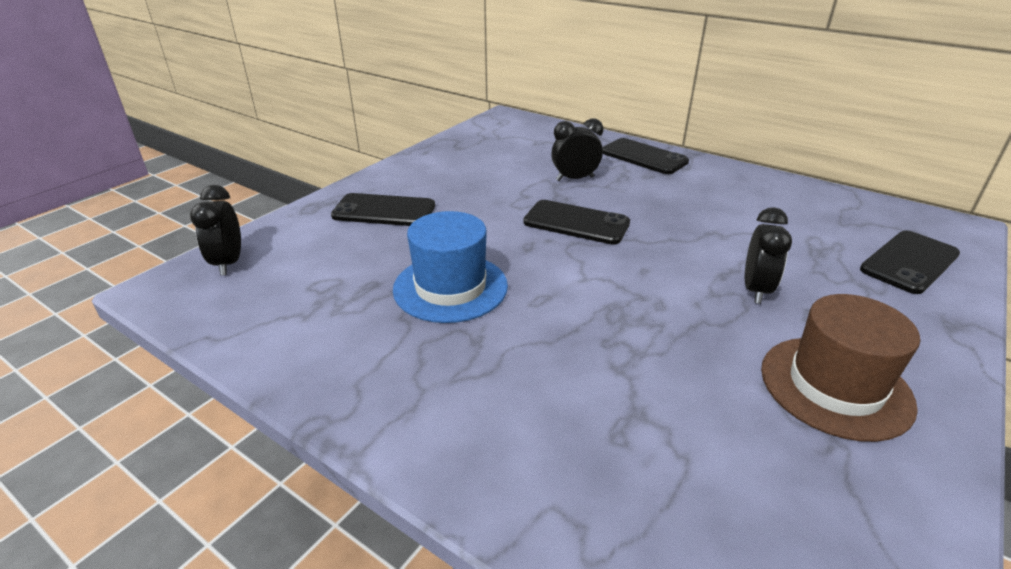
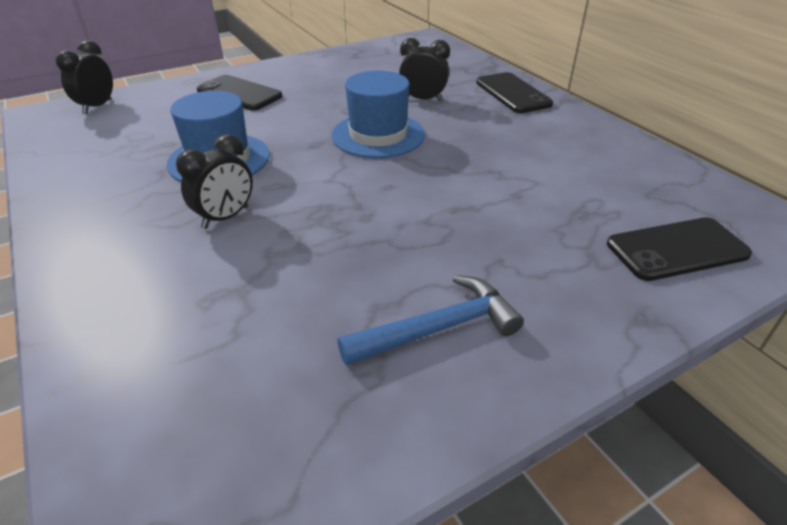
camera: 25 degrees right, 5 degrees up
(576, 223) = (378, 135): black phone -> blue hat
(756, 290) = (471, 229): black clock -> black clock (225, 217)
(835, 386) = (438, 329): brown hat -> blue hammer

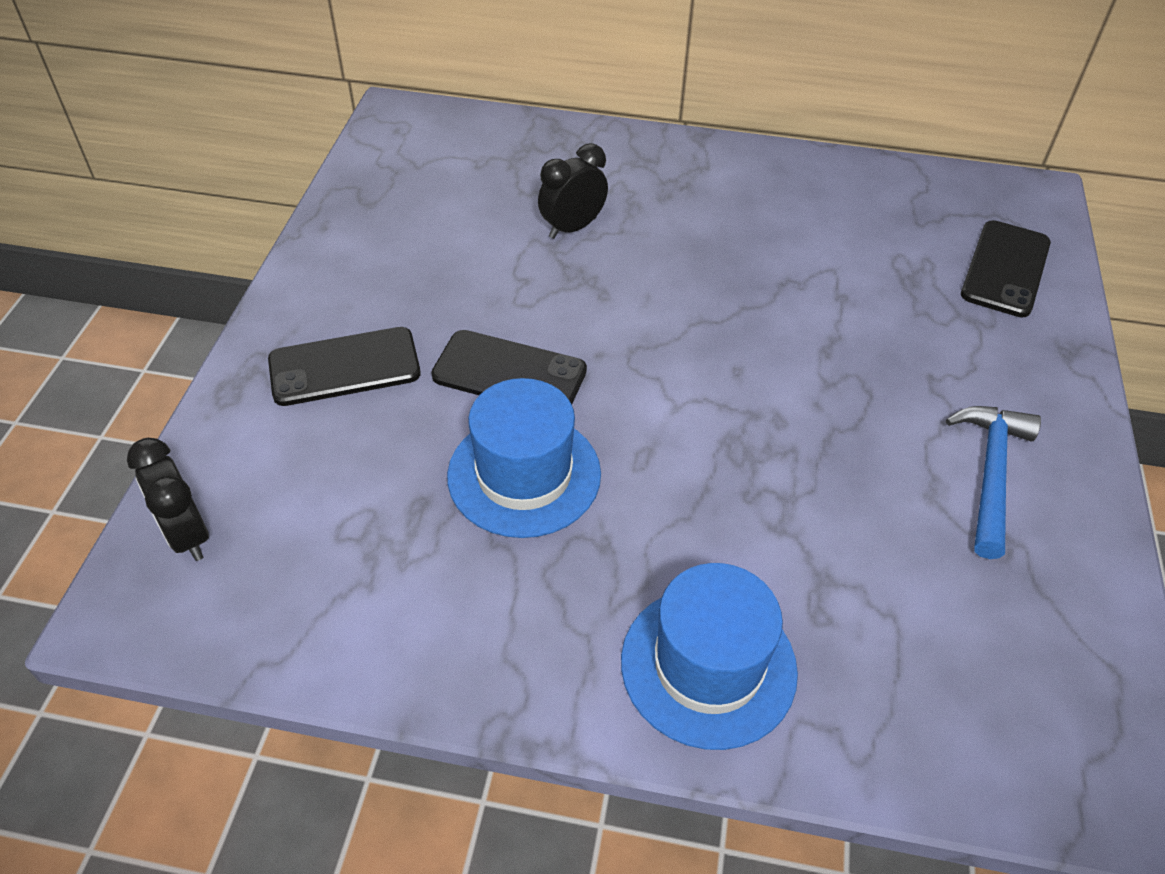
camera: 50 degrees left, 10 degrees up
(225, 217) = (672, 530): black clock -> none
(378, 135) = (618, 313): blue hat -> blue hat (708, 666)
(512, 93) = (641, 159): black phone -> black phone (509, 373)

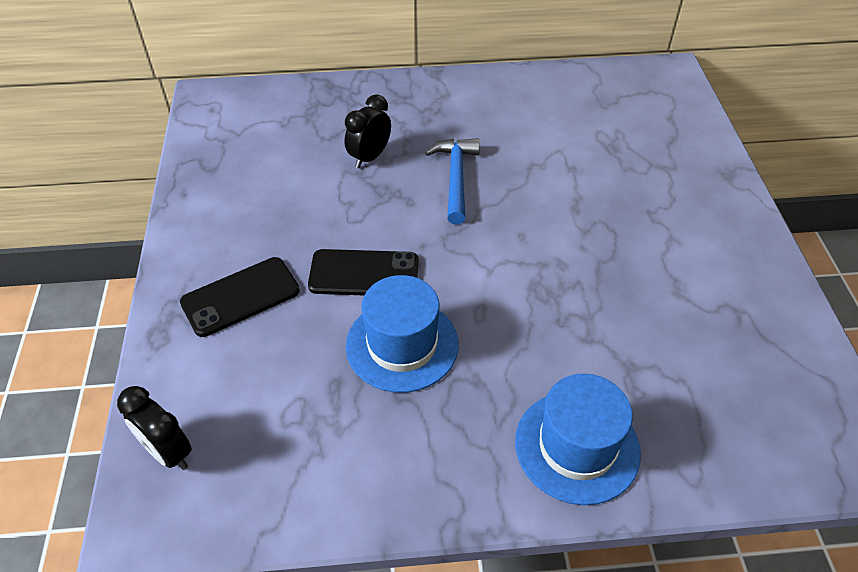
camera: 15 degrees left, 0 degrees up
(990, 474) = (709, 269): blue hammer -> blue hammer (456, 178)
(1005, 269) = (670, 127): black phone -> none

